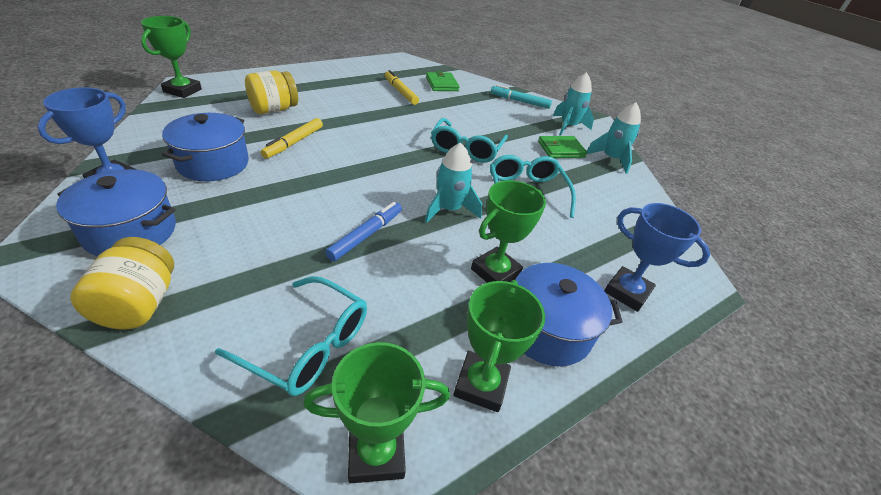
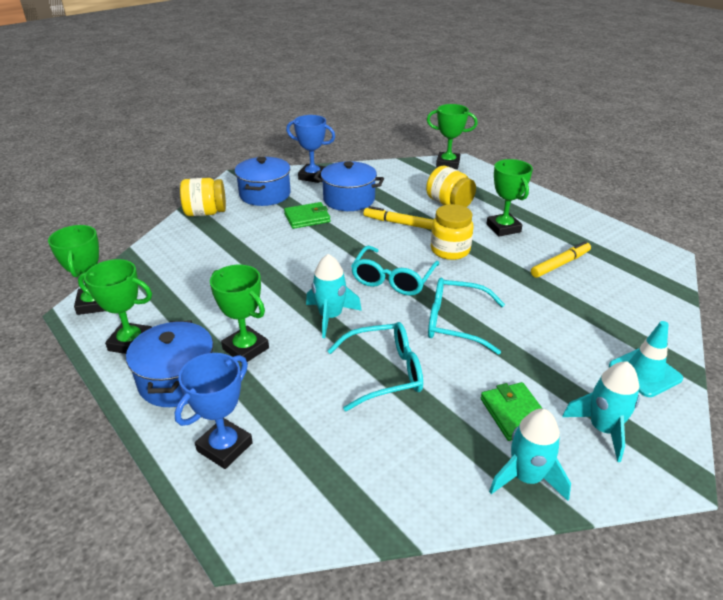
camera: 90 degrees right, 5 degrees down
(308, 345) = (172, 269): turquoise glasses -> turquoise glasses (392, 279)
(336, 97) = (503, 228): none -> green trophy
(360, 128) = (450, 250): none -> yellow jar
(366, 235) = (281, 276): blue marker -> none
(441, 84) = (620, 293): green wallet -> green wallet (307, 218)
(519, 101) = (645, 372): turquoise marker -> turquoise traffic cone

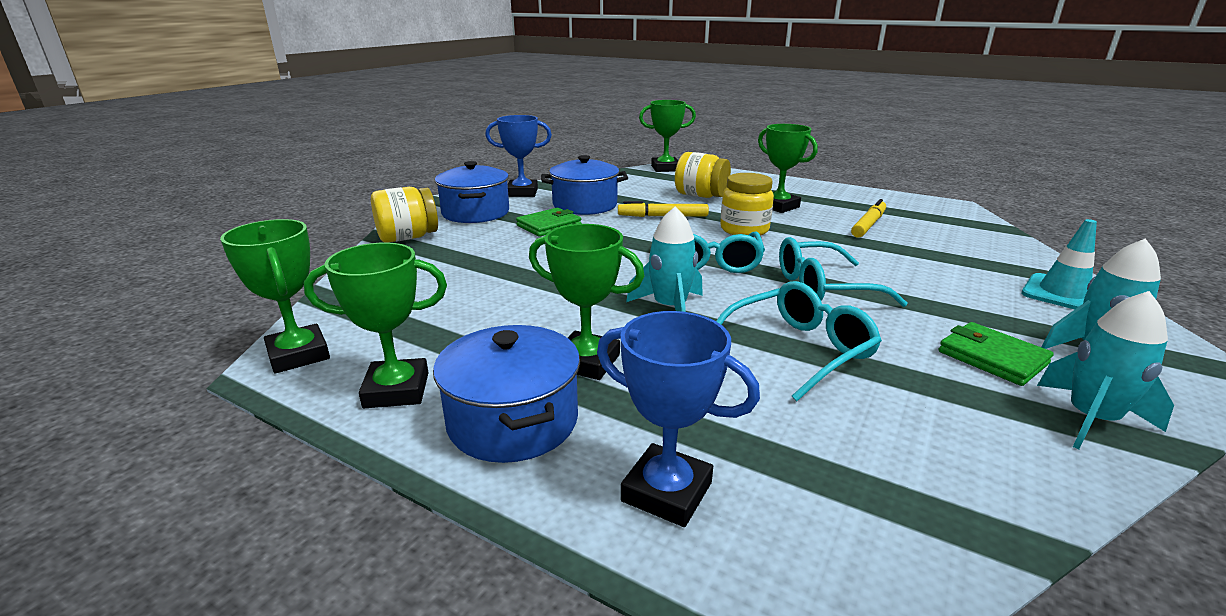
camera: 20 degrees left, 10 degrees down
(225, 447) = (667, 492): blue trophy -> blue trophy turned 75 degrees counterclockwise

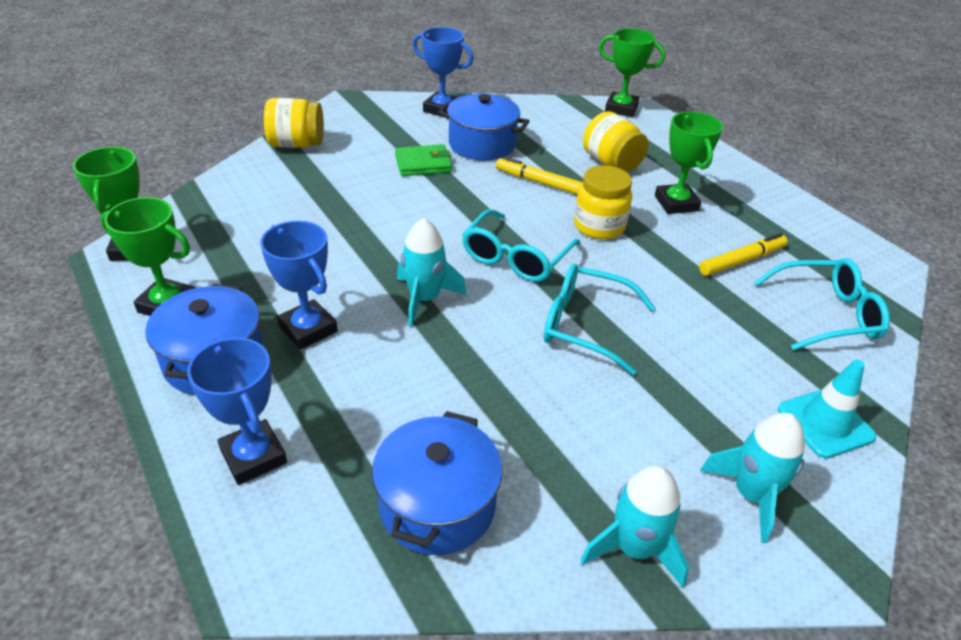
camera: 25 degrees right, 15 degrees up
(475, 213) = (376, 127): blue pot -> blue pot (437, 505)
(586, 362) = (308, 329): green trophy -> blue trophy
(798, 349) = (479, 382): turquoise glasses -> turquoise glasses (826, 314)
(992, 358) = (636, 458): green wallet -> none

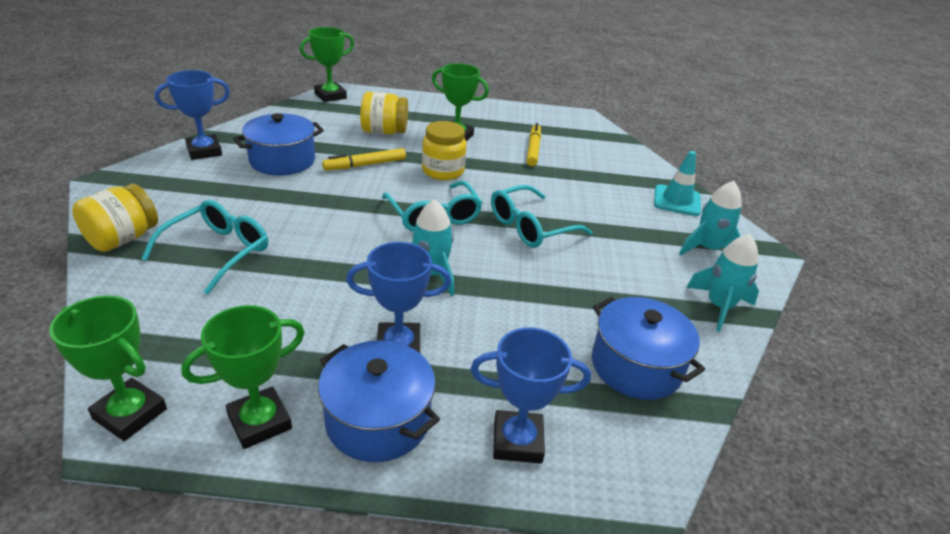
camera: 55 degrees left, 5 degrees down
(423, 163) = (264, 195): green wallet -> none
(826, 314) = (601, 153): turquoise glasses -> turquoise glasses (218, 251)

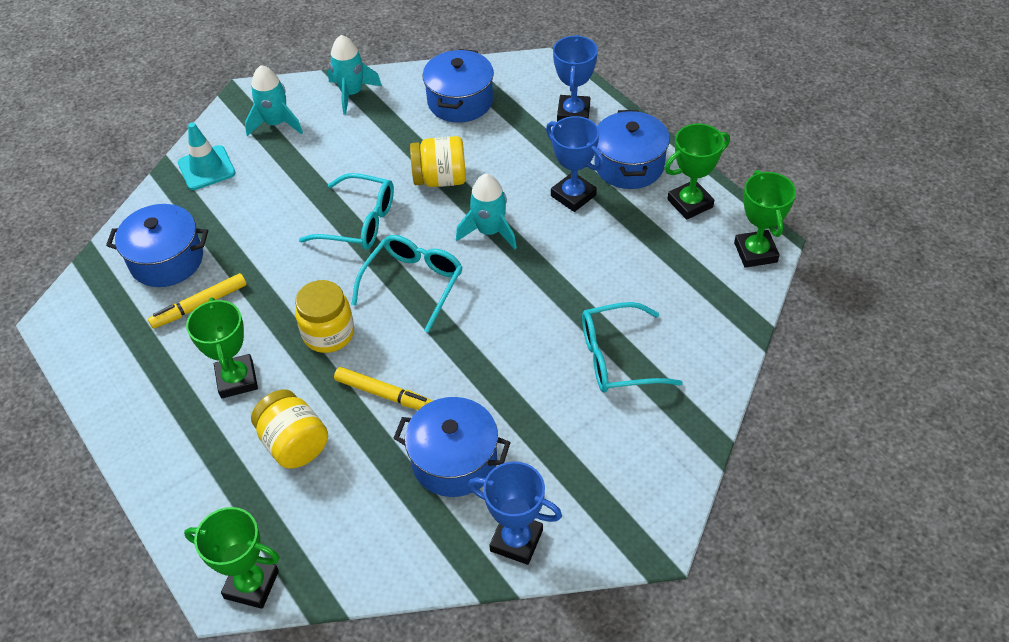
camera: 125 degrees left, 15 degrees up
(122, 239) = (682, 427): yellow jar -> yellow jar (440, 179)
(259, 422) = (690, 203): green trophy -> green trophy turned 45 degrees counterclockwise
(517, 441) = (573, 113): blue trophy -> blue trophy turned 45 degrees clockwise
(590, 155) = (167, 260): none -> blue pot

